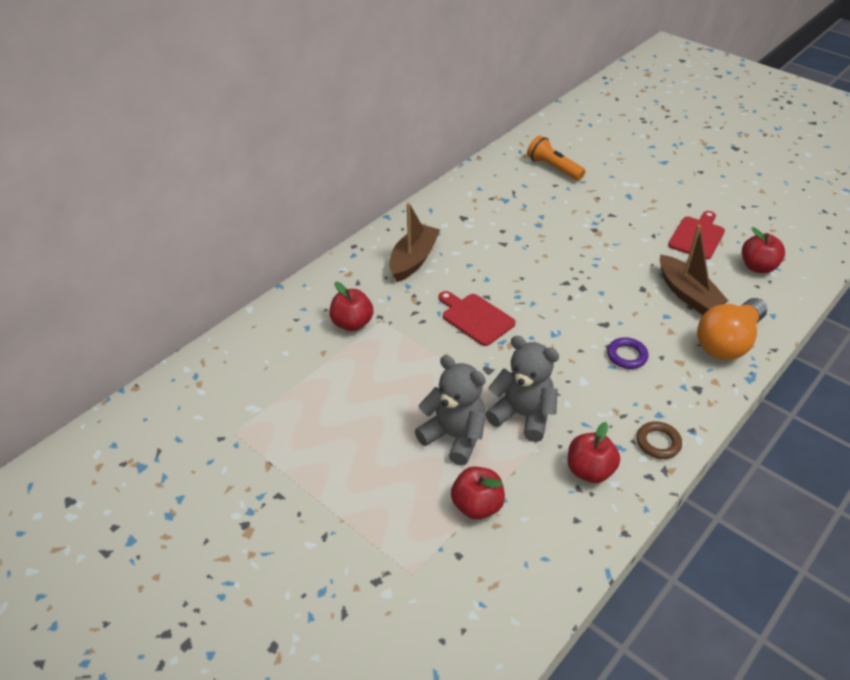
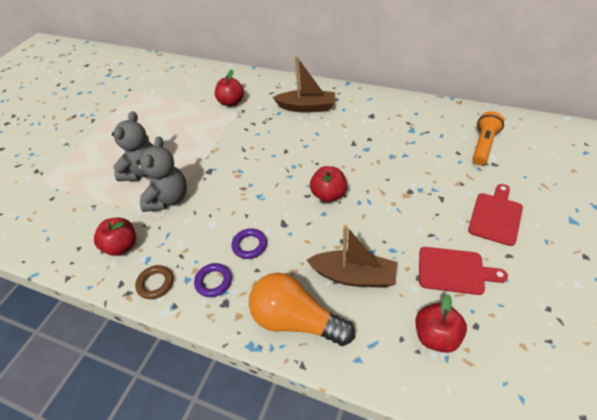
camera: 75 degrees right, 5 degrees up
(475, 318) = (259, 151): red cutting board -> red cutting board (495, 216)
(477, 506) = (88, 196): red apple -> red apple (328, 195)
(668, 393) = (213, 281): none -> purple ring
(687, 294) = (353, 276): brown boat -> brown boat turned 120 degrees counterclockwise

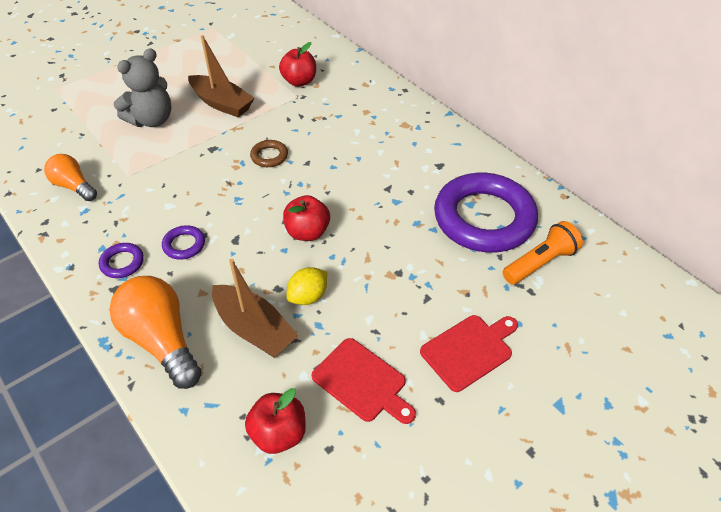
camera: 25 degrees right, 0 degrees up
(122, 246) = (74, 186): red apple -> orange light bulb
(155, 283) = (73, 237): brown ring -> brown ring (269, 156)
(168, 199) = (151, 159): grey teddy bear -> none
(306, 107) = (374, 122): brown boat -> brown boat (222, 103)
(368, 235) = (308, 296): none -> yellow lemon
(428, 135) = (484, 218): none -> purple ring

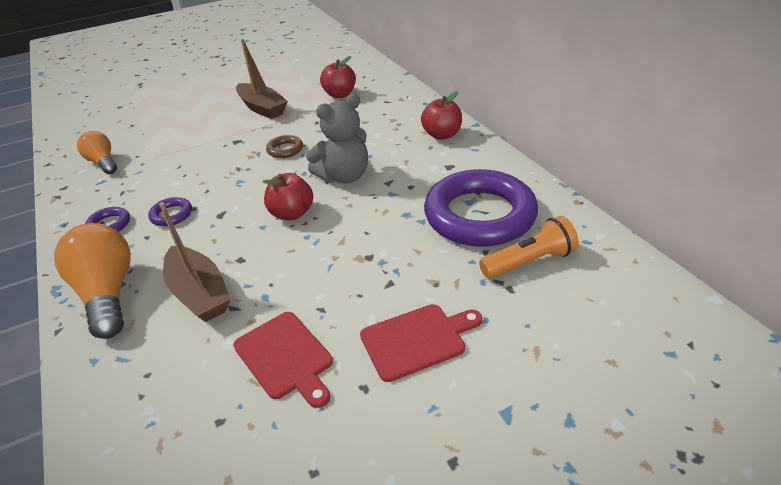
camera: 15 degrees right, 10 degrees down
(152, 120) = (195, 117): grey teddy bear -> grey teddy bear (344, 176)
(279, 433) = (174, 397): red apple -> red apple (442, 135)
(308, 296) = (266, 269): yellow lemon -> none

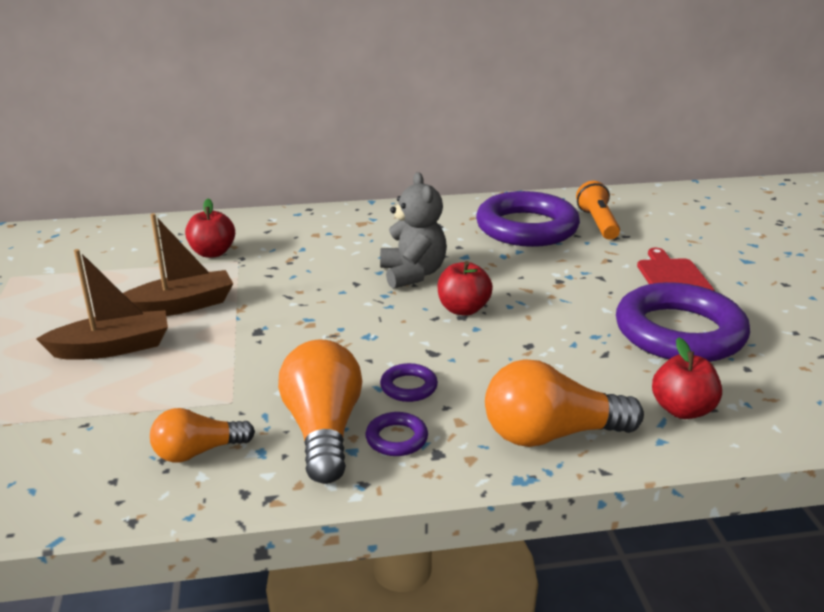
camera: 75 degrees left, 10 degrees down
(120, 195) = (323, 430): none -> orange light bulb
(199, 293) = (576, 372): brown boat -> brown boat (112, 348)
(285, 150) = (319, 300): brown ring -> none
(285, 357) = (679, 332): red cutting board -> purple ring
(442, 135) = (376, 218): red apple -> red apple (682, 410)

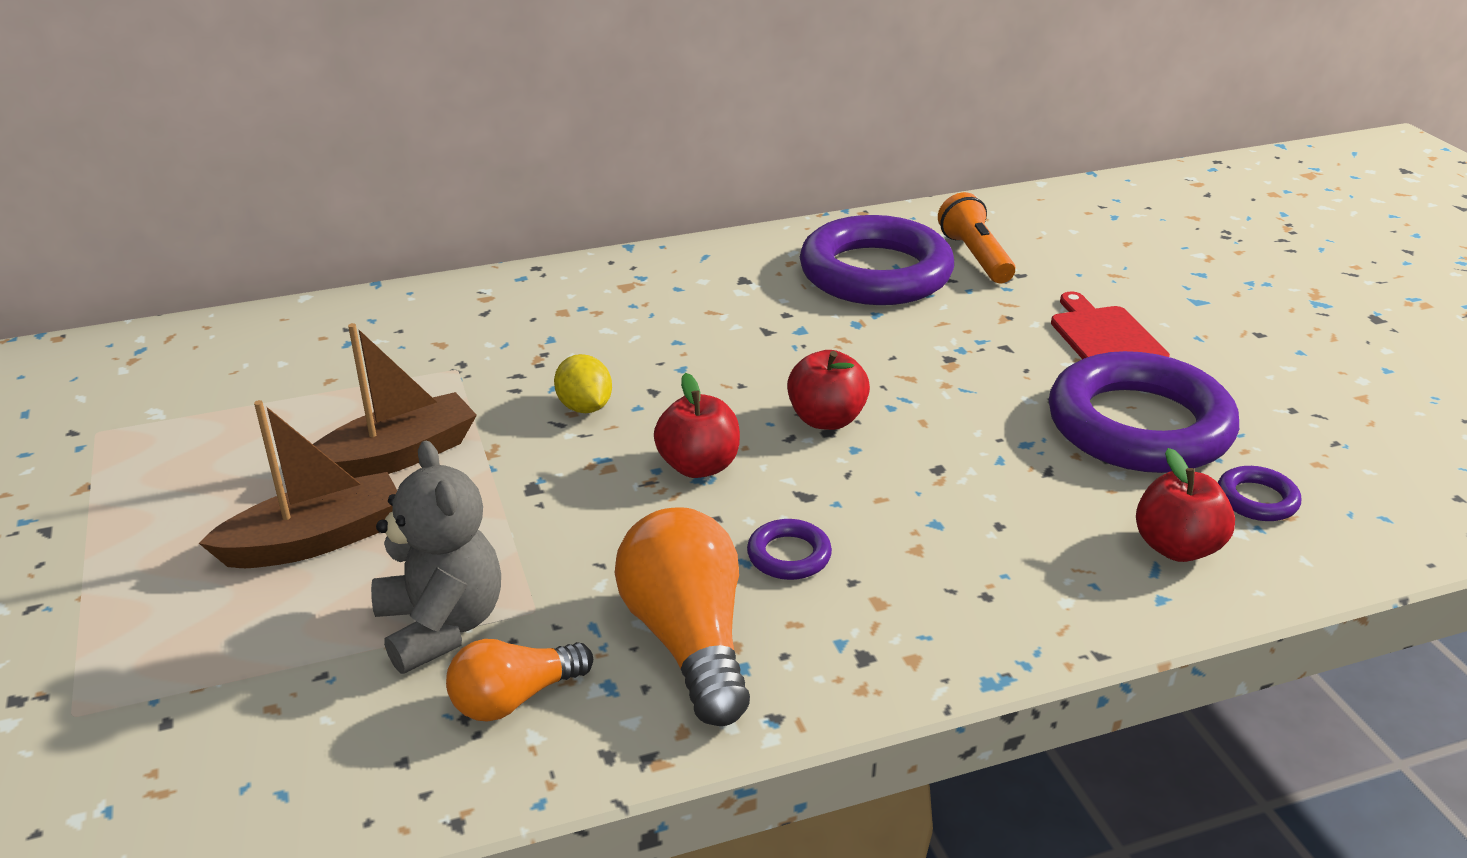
camera: 10 degrees left, 5 degrees up
(212, 253) = (412, 359): red apple -> red apple (698, 466)
(308, 288) = (584, 407): none -> yellow lemon
(396, 438) = (799, 640): purple ring -> purple ring (1257, 499)
(413, 274) = (733, 367): grey teddy bear -> grey teddy bear (441, 626)
(551, 434) = (1012, 607): orange light bulb -> none

